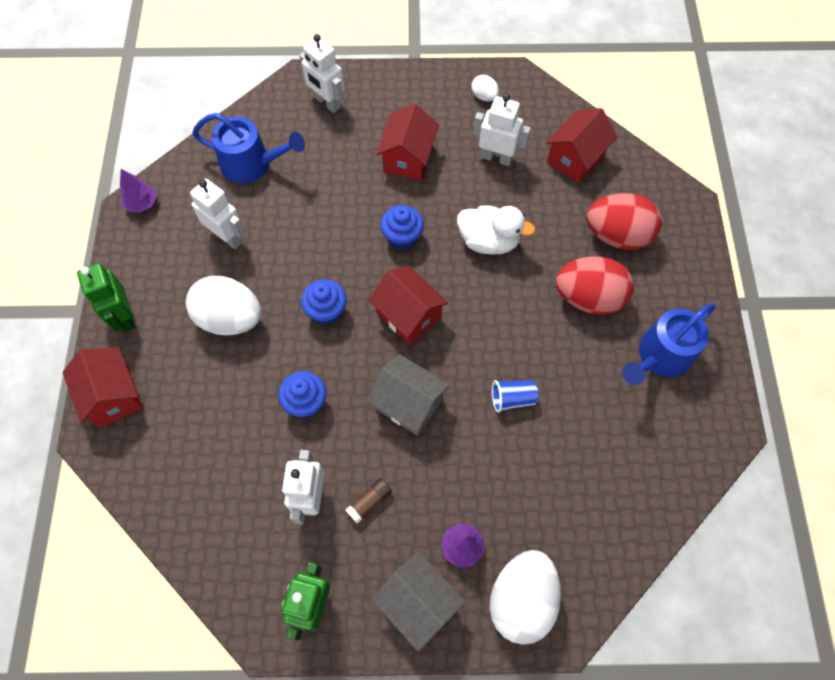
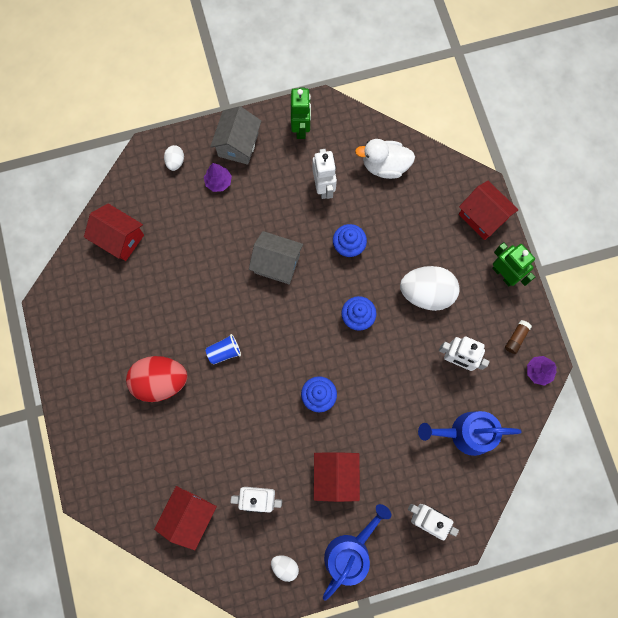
camera: 165 degrees right, 10 degrees up
(369, 502) = (285, 193): brown glue stick -> brown glue stick (516, 338)
(408, 315) = (295, 330): red house -> red house (120, 238)
(418, 602) = (238, 144): grey house -> grey house turned 75 degrees clockwise
(489, 241) = (248, 411): white duck -> white duck (385, 166)
(512, 399) = (204, 286): blue cup -> blue cup (224, 352)
(521, 599) = (175, 162): white egg -> white egg, size x0.47
(617, 235) = (144, 445): red egg -> none
(660, 356) = (101, 346): blue watering can -> blue watering can (350, 552)

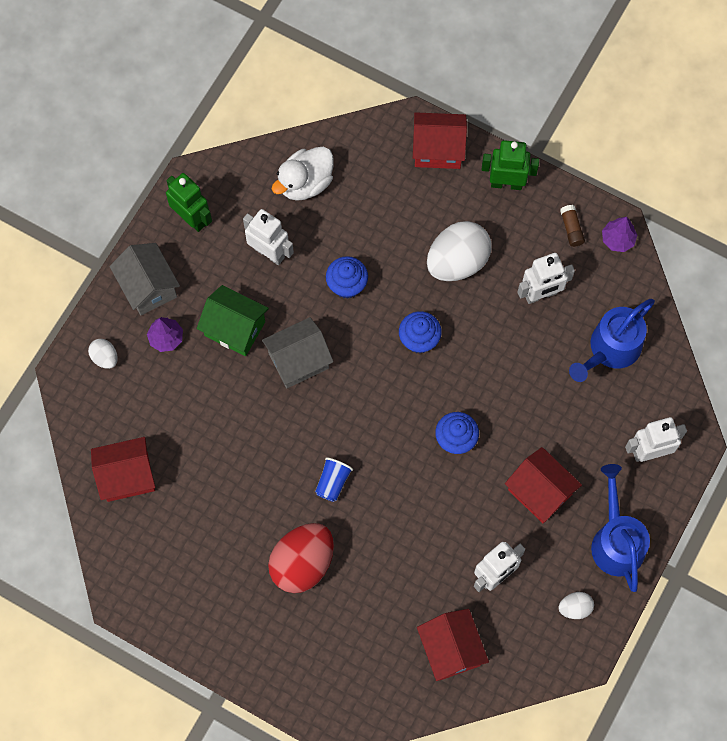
camera: 45 degrees left, 5 degrees down
(260, 212) = (235, 329): none -> green house

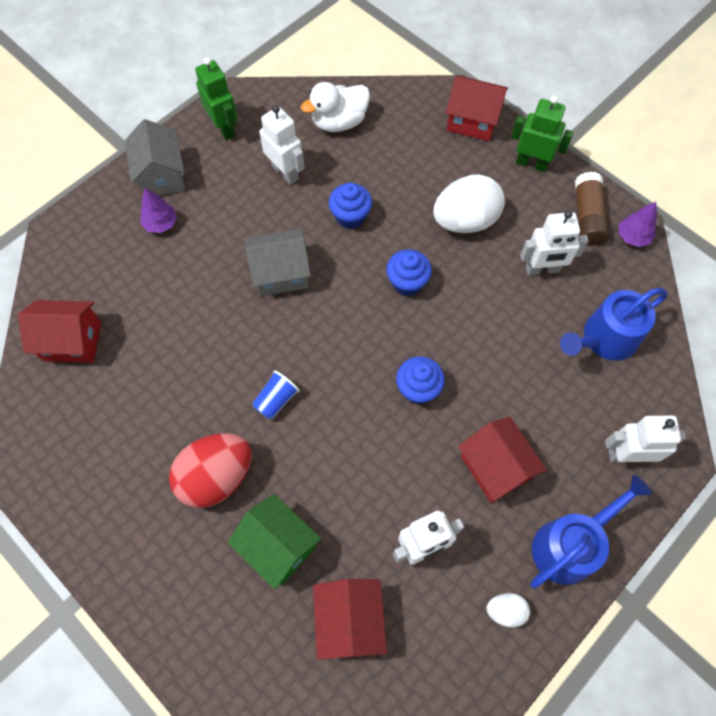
camera: 15 degrees right, 5 degrees down
(105, 357) = (97, 227): white egg -> none
(235, 329) = (229, 230): green house -> green house (278, 546)
(571, 229) = (587, 217): brown glue stick -> brown glue stick, size x1.73
(616, 541) = (570, 545): blue watering can -> blue watering can turned 45 degrees clockwise

